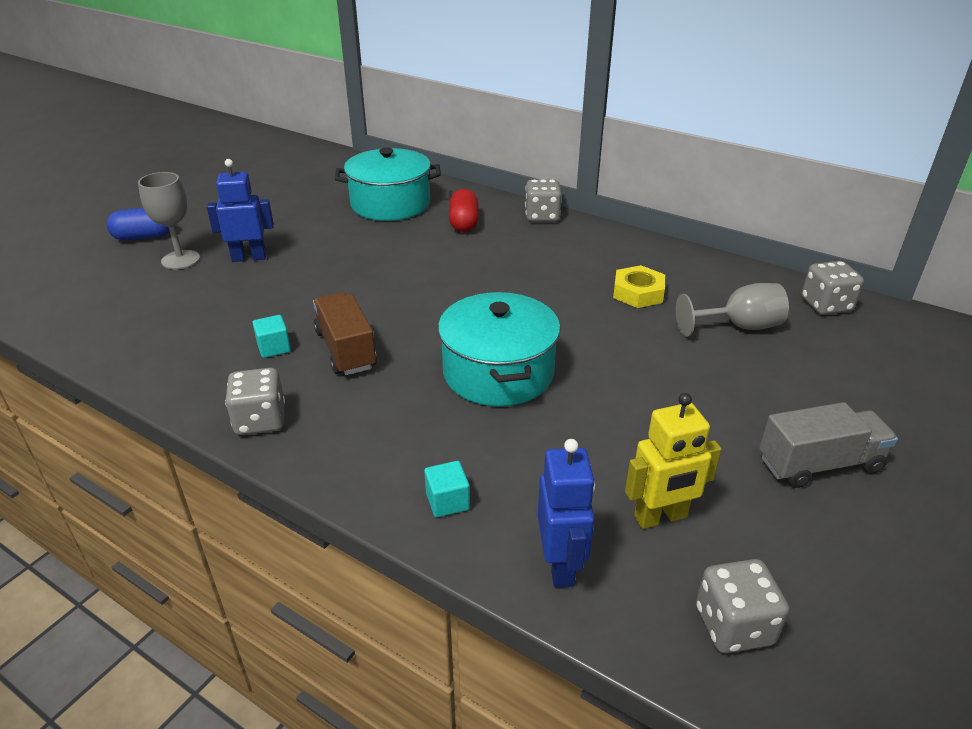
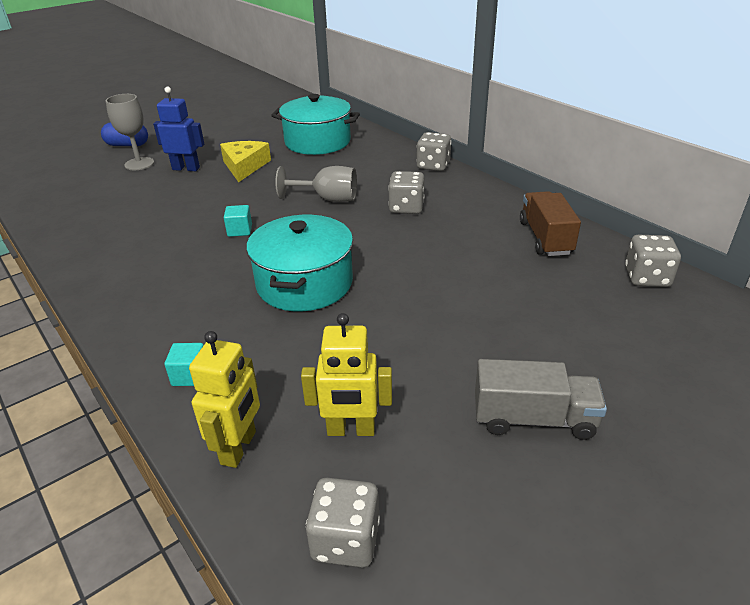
camera: 20 degrees right, 0 degrees up
(260, 420) = (105, 286): grey dice -> grey dice (406, 207)
(274, 348) = (154, 236): turquoise cube -> turquoise cube (240, 230)
(323, 245) = (244, 166): none -> yellow cheese
(346, 349) = (203, 246): brown truck -> brown truck (545, 238)
(464, 223) = (364, 163): red capsule -> none
(561, 565) = (239, 448): blue robot -> yellow robot
(638, 293) = (471, 239): yellow nut -> none
(738, 327) = (544, 282): grey goblet -> grey goblet (327, 199)

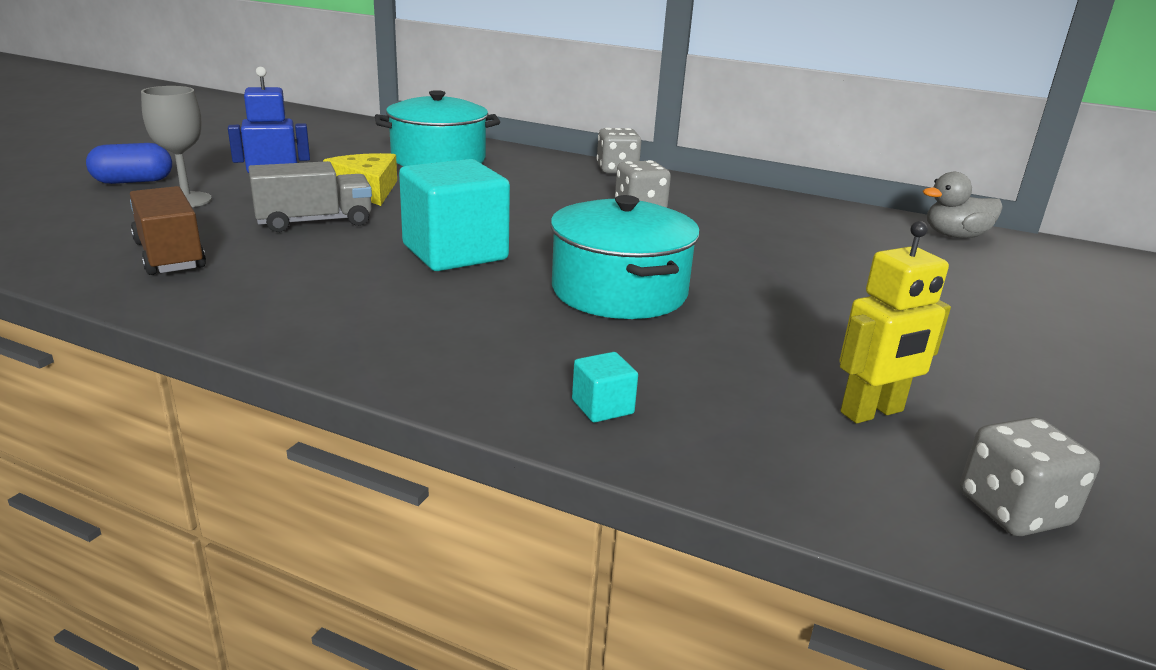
camera: 30 degrees left, 10 degrees down
(239, 448) = (773, 462): yellow robot -> none
(240, 230) = (455, 252): turquoise cube -> turquoise cube, size x2.41
(327, 199) = (531, 210): grey goblet -> none
(534, 419) = (1024, 360): grey truck -> grey truck (314, 222)
(545, 238) = (822, 217): brown truck -> brown truck (170, 255)
(646, 277) = (955, 236): grey dice -> grey duck

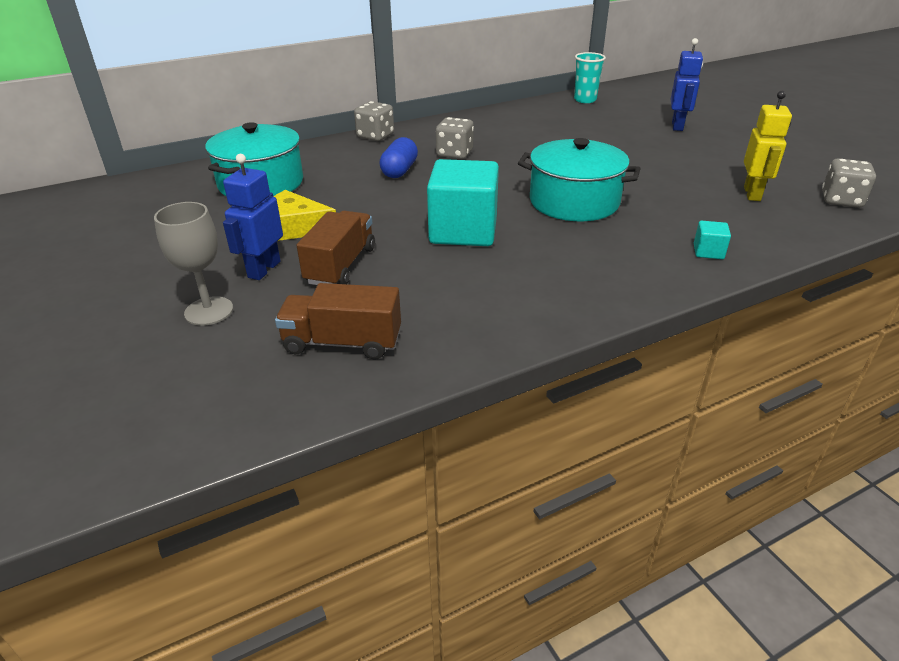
camera: 50 degrees left, 10 degrees up
(133, 181) = (109, 330): blue capsule -> blue capsule (399, 171)
(314, 222) = (341, 265): grey truck -> brown truck
(955, 236) = (585, 100): grey duck -> turquoise cup
(1012, 310) = (677, 126): none -> blue robot

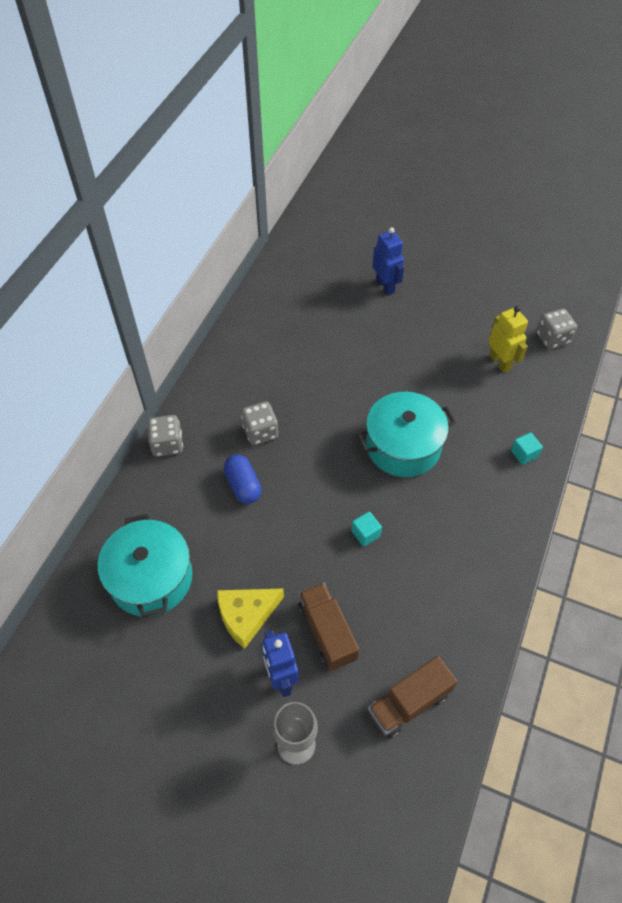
camera: 40 degrees left, 20 degrees up
(463, 231) = (365, 534): turquoise cube -> turquoise cube, size x0.42
(585, 100) = (282, 278): turquoise cup -> none

